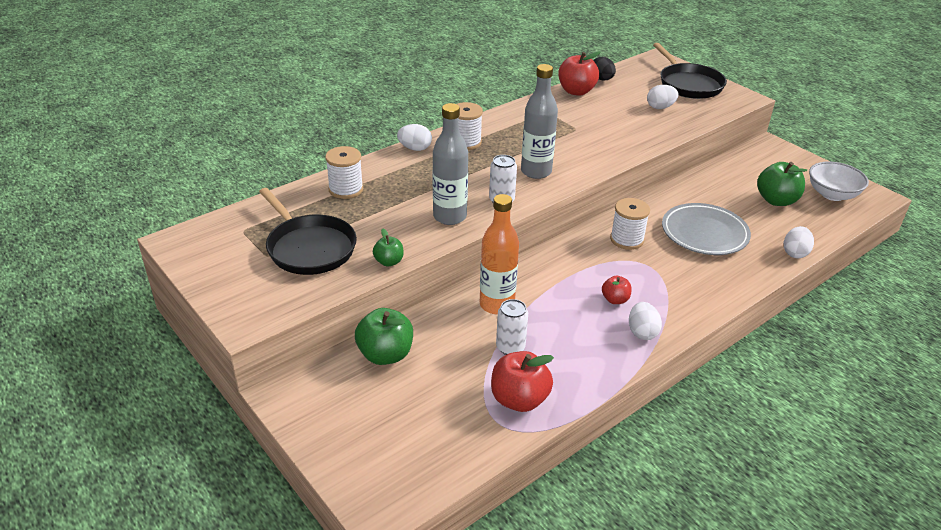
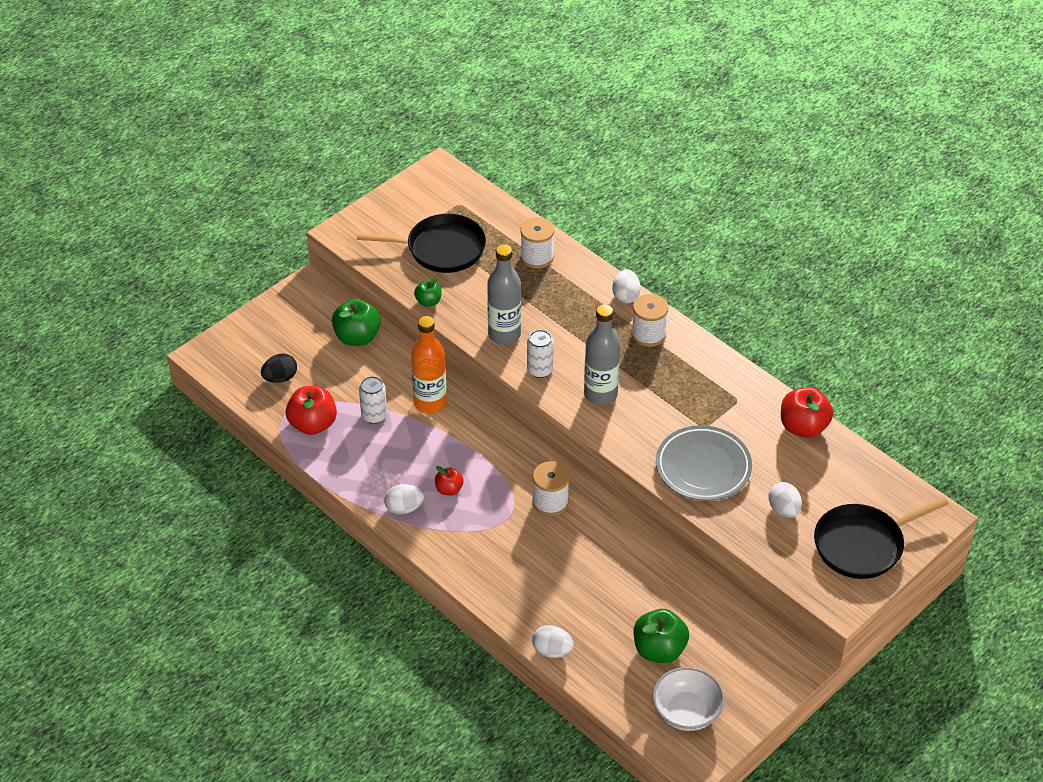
camera: 85 degrees right, 10 degrees up
(309, 248) = (441, 249): black pan -> black pan turned 135 degrees counterclockwise
(601, 79) = (847, 452): black egg -> black egg (280, 378)
(704, 234) = (574, 571): grey plate -> grey plate (703, 467)

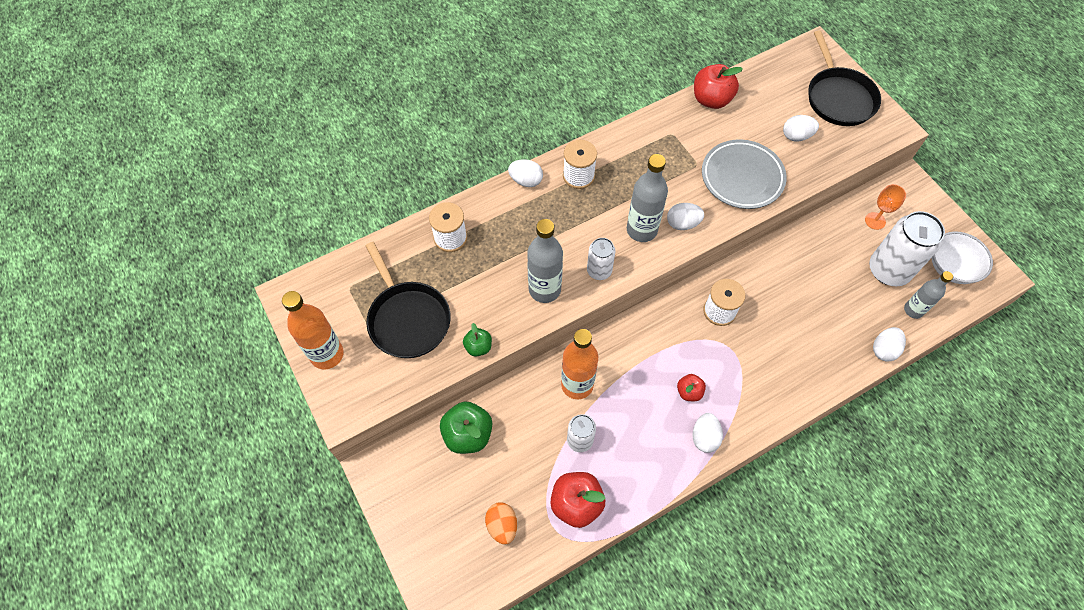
camera: 75 degrees left, 15 degrees up
(280, 378) = (502, 525): black egg -> orange egg
(390, 208) = (327, 354): none -> orange bottle
(441, 249) = (407, 319): black pan -> black pan turned 135 degrees clockwise
(613, 676) = (913, 310): none -> grey bottle
(621, 425) = (682, 223): none -> white egg
(659, 649) = (888, 270): green apple -> white can
(725, 632) = (875, 221): none -> orange goblet

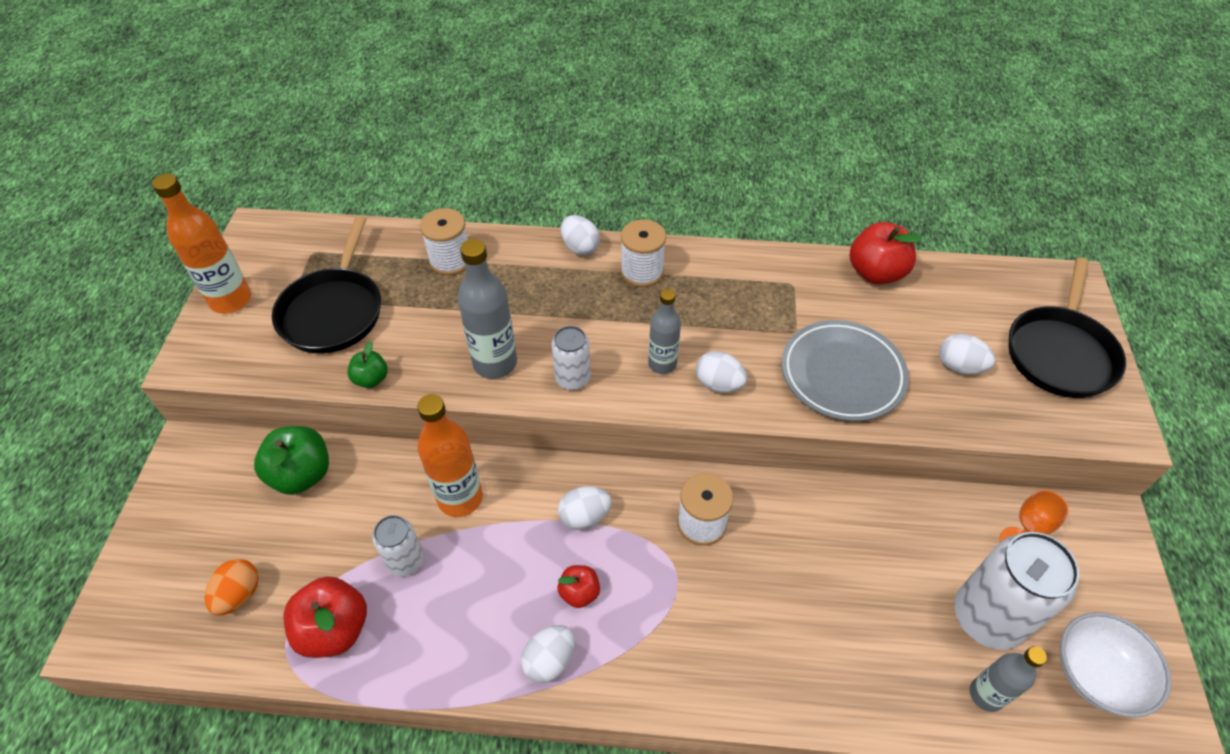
camera: 35 degrees right, 10 degrees down
(641, 230) = (662, 364): grey bottle -> grey bottle, size x0.64
(884, 349) = (895, 718): white egg -> white egg (584, 516)

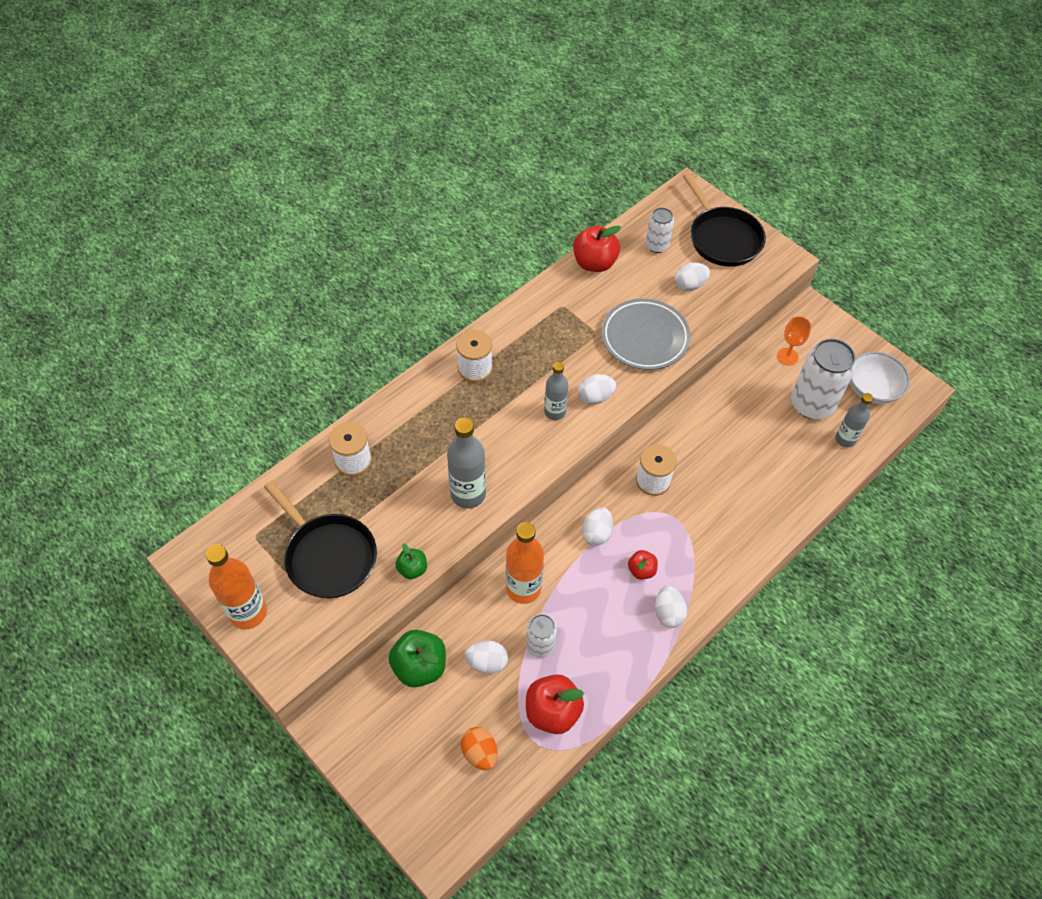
camera: 50 degrees left, 5 degrees up
(572, 378) = (520, 463): white can -> white can (657, 245)
(580, 247) = (420, 384): white egg -> white egg (487, 662)

